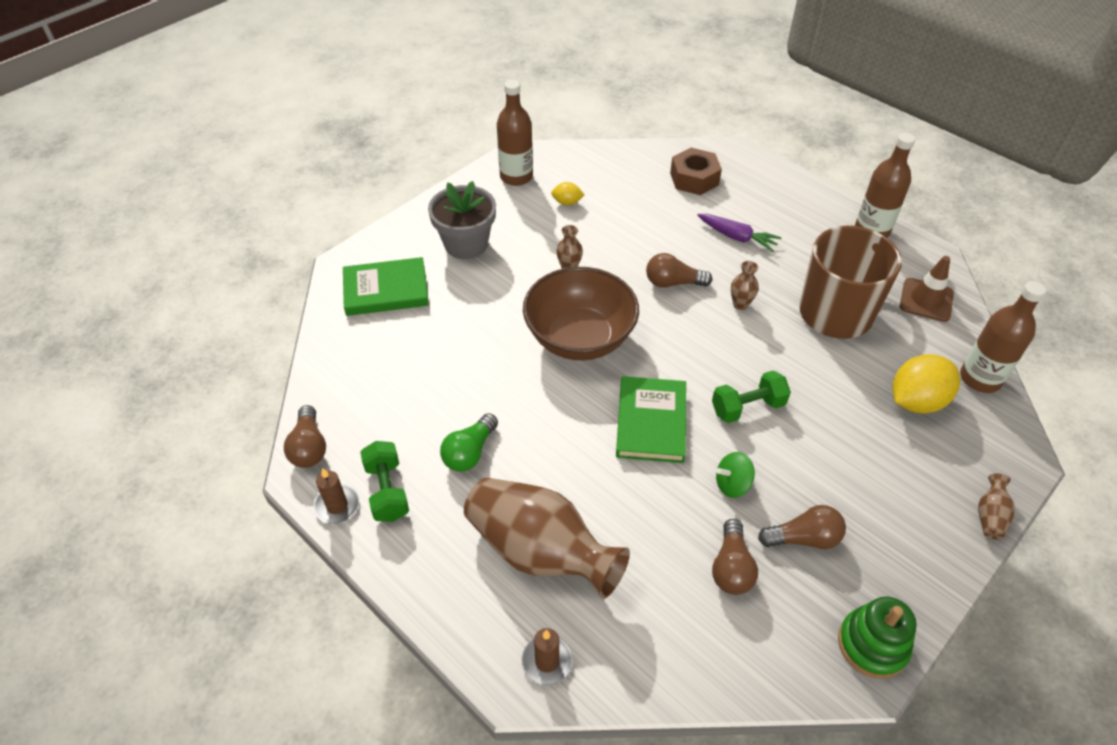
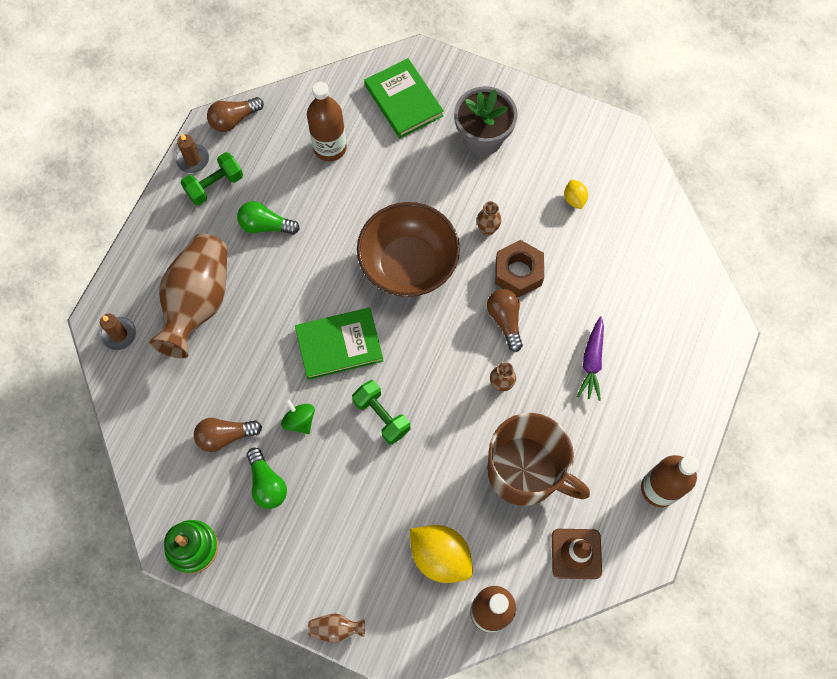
camera: 70 degrees right, 20 degrees up
(516, 177) = (591, 144): brown bottle -> brown bottle (330, 148)
(694, 179) = (663, 302): brown nut -> brown nut (518, 272)
(803, 538) = (267, 484): brown light bulb -> green light bulb

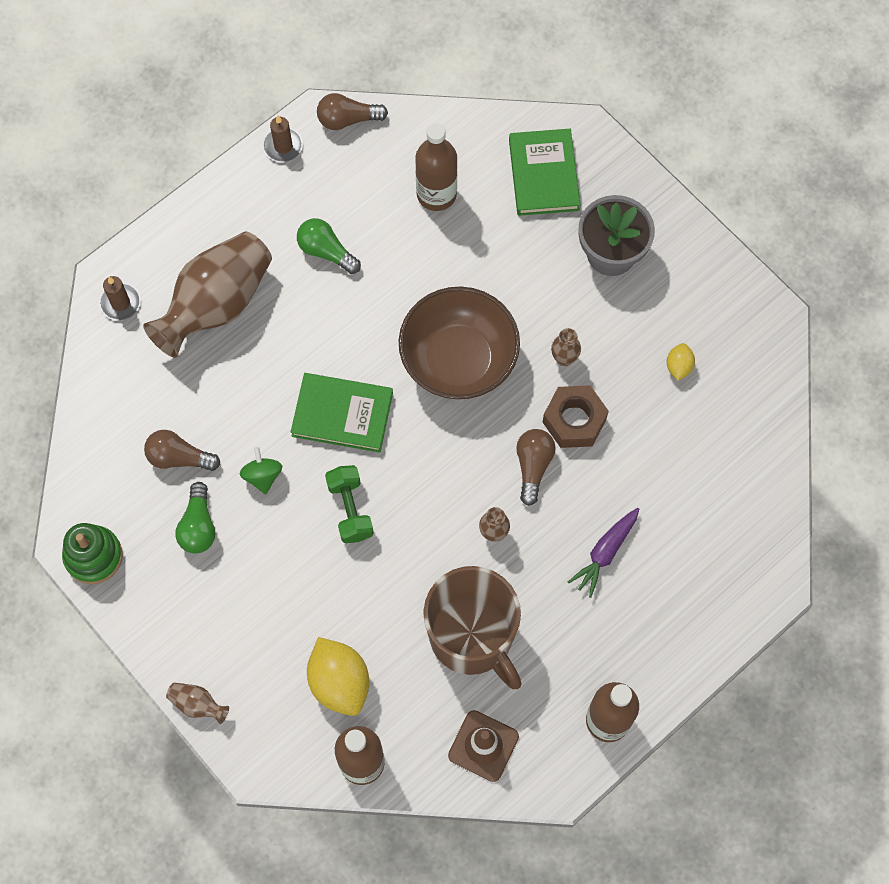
camera: 25 degrees right, 0 degrees up
(215, 185) = (293, 184): green dumbbell -> none

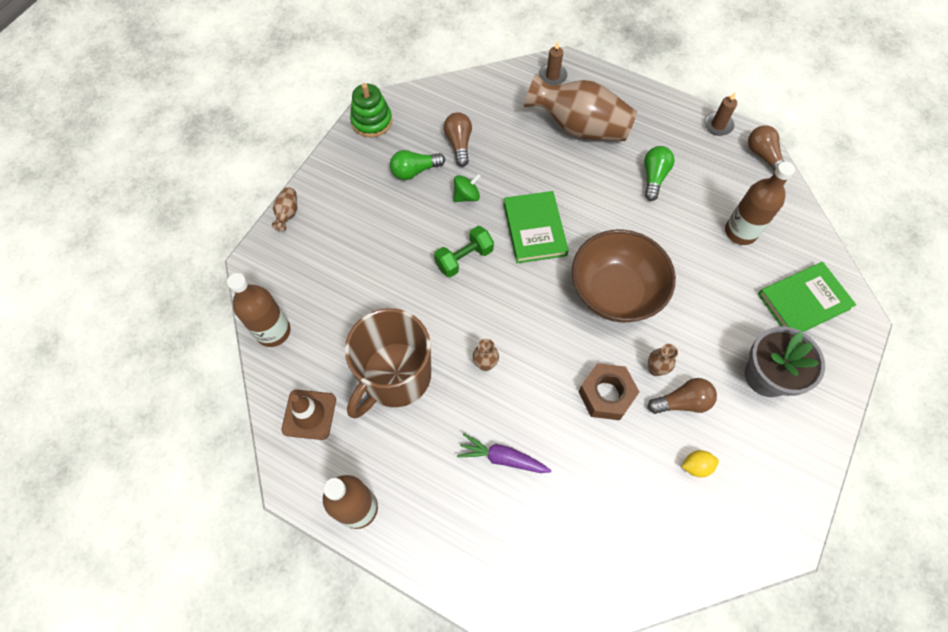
camera: 70 degrees right, 5 degrees down
(339, 682) = (330, 296): yellow lemon -> none
(533, 466) = (553, 375): brown light bulb -> brown light bulb (682, 402)

